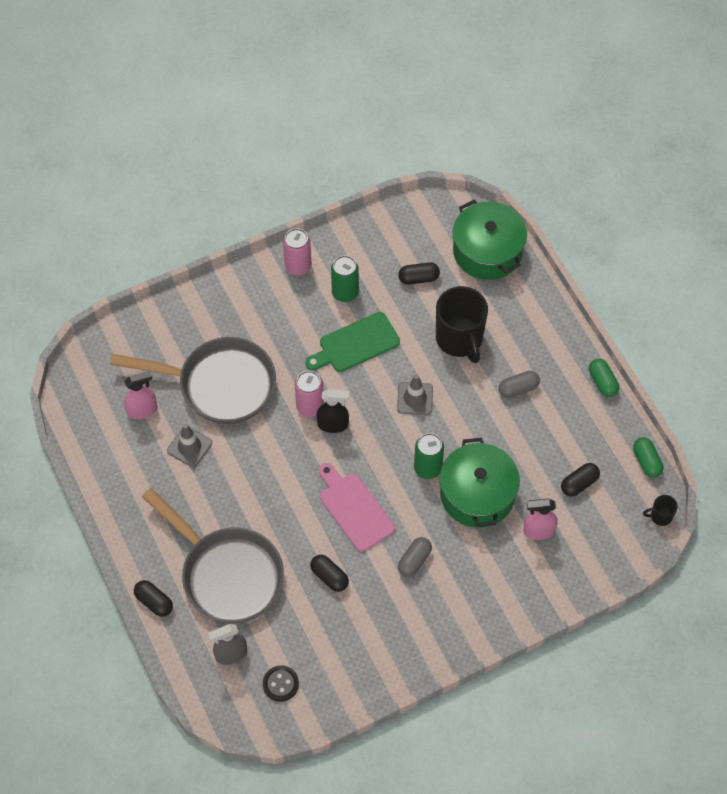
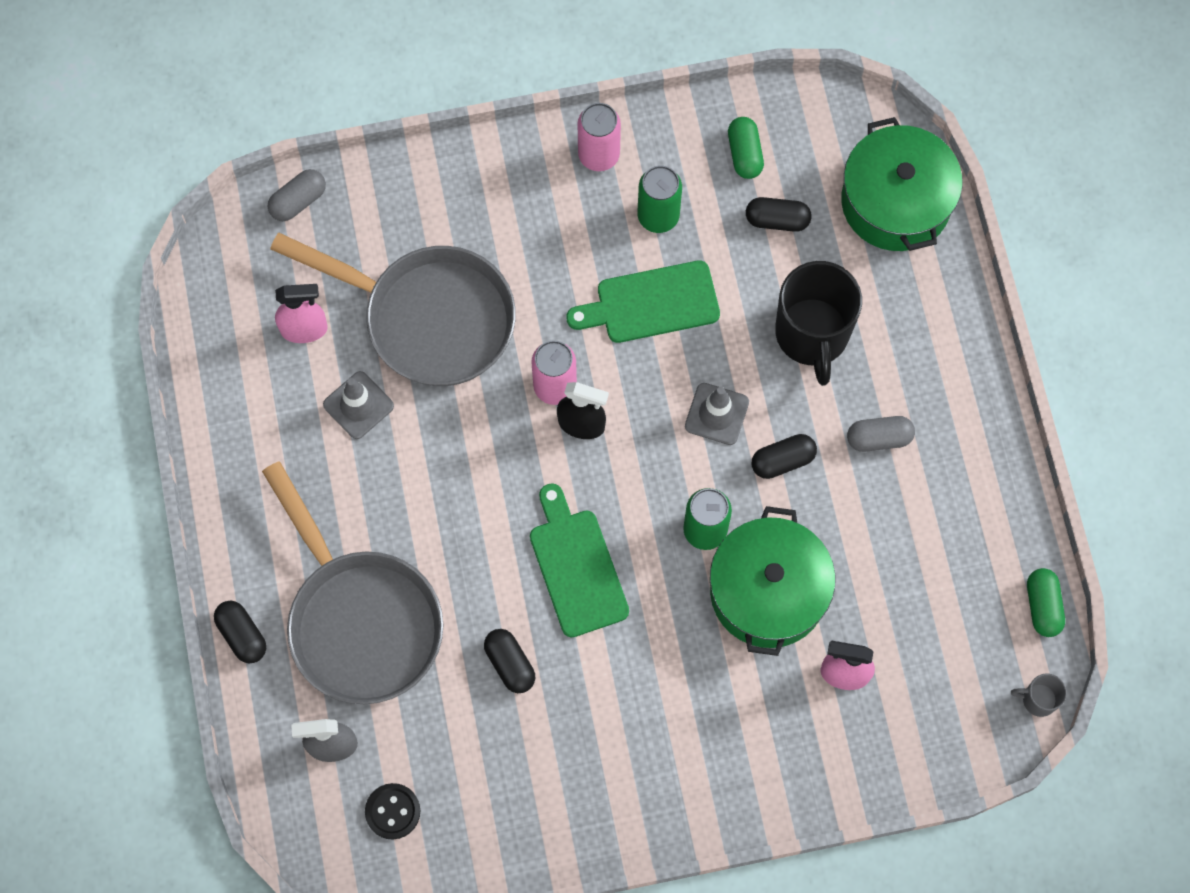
camera: 15 degrees right, 10 degrees up
(354, 509) = (577, 567): pink cutting board -> green cutting board
(414, 561) = (643, 672): grey capsule -> grey capsule (298, 201)
(579, 483) = (928, 615): black capsule -> black capsule (782, 461)
(602, 382) = (1012, 460): green capsule -> green capsule (744, 154)
(660, 516) = (1038, 699): black mug -> grey mug

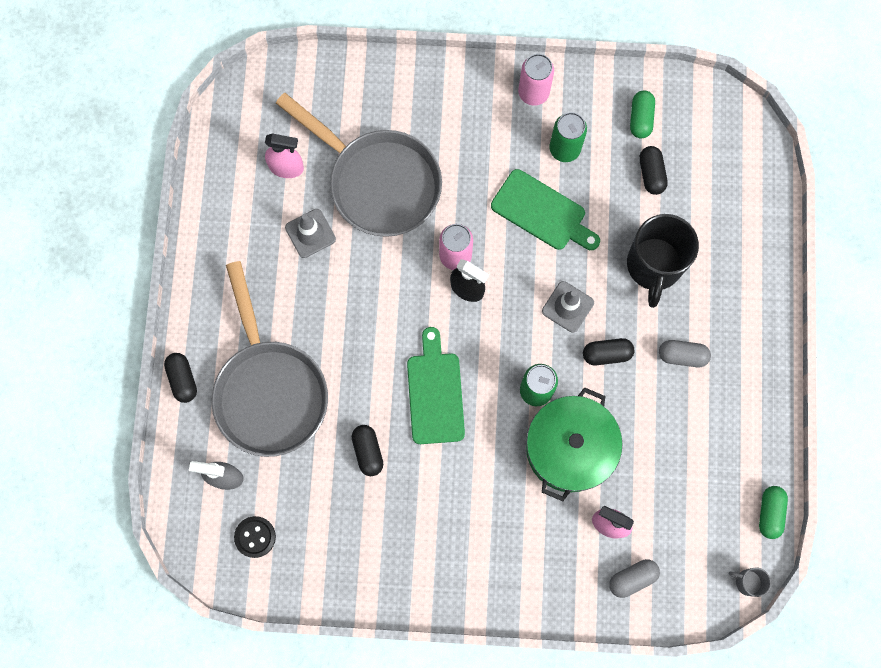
camera: 15 degrees right, 5 degrees up
(298, 201) = (307, 73): grey capsule -> grey capsule (632, 578)
(651, 303) = (542, 212): green cutting board -> green cutting board turned 150 degrees counterclockwise
(777, 220) = (651, 174): black capsule -> black capsule turned 60 degrees clockwise
(895, 202) = (743, 182): green pot -> none

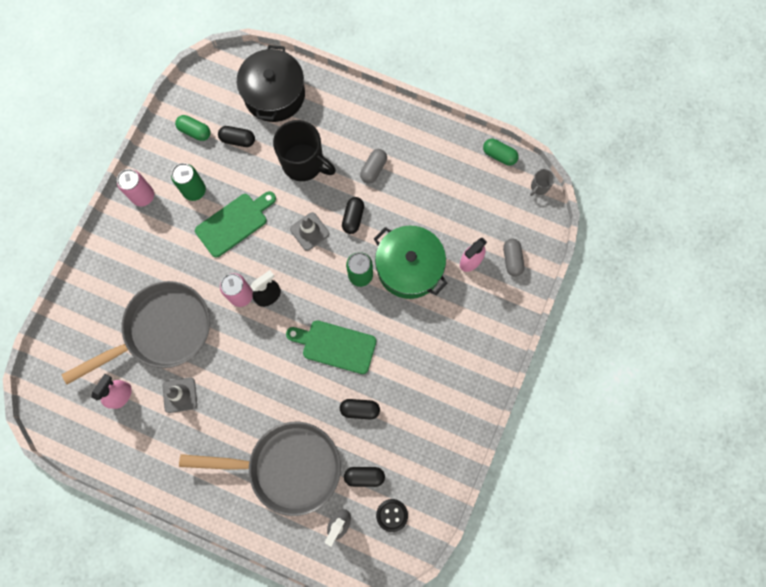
camera: 70 degrees left, 0 degrees up
(183, 379) = (253, 531): black capsule -> black capsule (364, 476)
(730, 194) = (274, 94): none -> black pot

